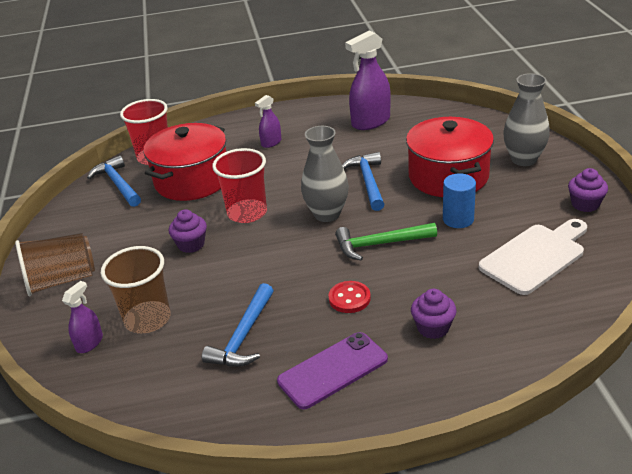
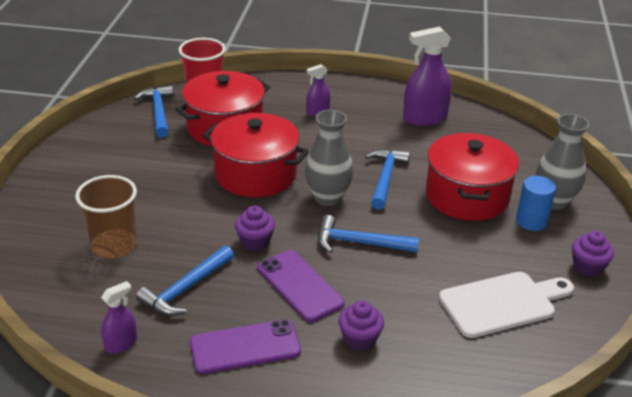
camera: 15 degrees right, 0 degrees up
(61, 280) = (63, 187): brown cup -> none
(89, 343) = (55, 251): purple spray bottle -> purple spray bottle (121, 344)
(191, 244) = (189, 189): purple cupcake -> purple cupcake (255, 242)
(247, 213) = (256, 174): red cup -> red pot
(349, 298) = (300, 285): red button -> purple phone
(380, 244) = (359, 243): green hammer -> blue hammer
(458, 219) = (449, 242): blue cylinder -> blue cylinder (531, 221)

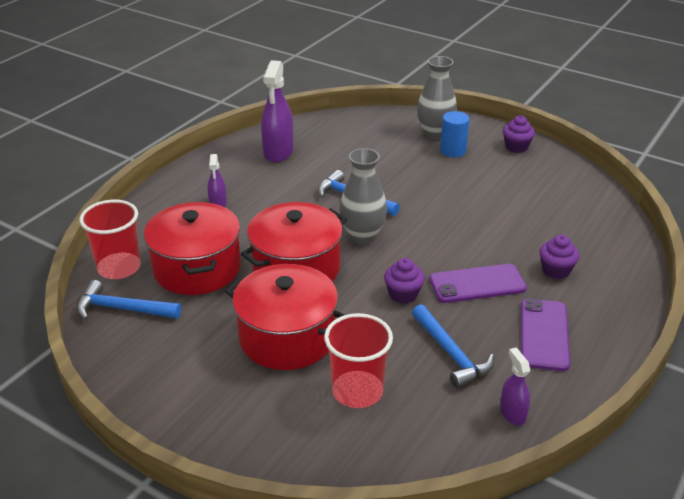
camera: 65 degrees left, 0 degrees up
(114, 246) = (357, 391): brown cup -> red cup
(359, 243) = (436, 237): blue hammer -> none
(467, 196) = (404, 167): red pot -> red pot (287, 337)
(502, 303) = (540, 194): white cutting board -> none

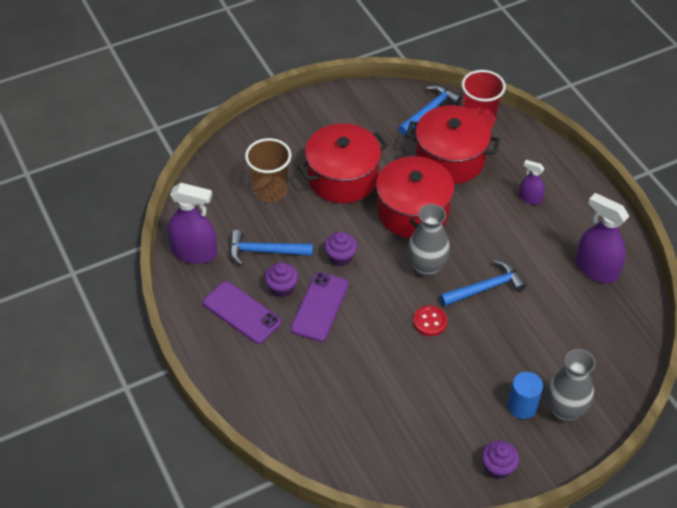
camera: 120 degrees right, 15 degrees up
(357, 391) = (270, 190): red cup -> brown cup
(422, 215) = (430, 322): none -> red button
(512, 413) = (194, 253): purple spray bottle -> purple spray bottle, size x1.86
(556, 270) = (298, 367): purple cupcake -> purple cupcake (282, 288)

